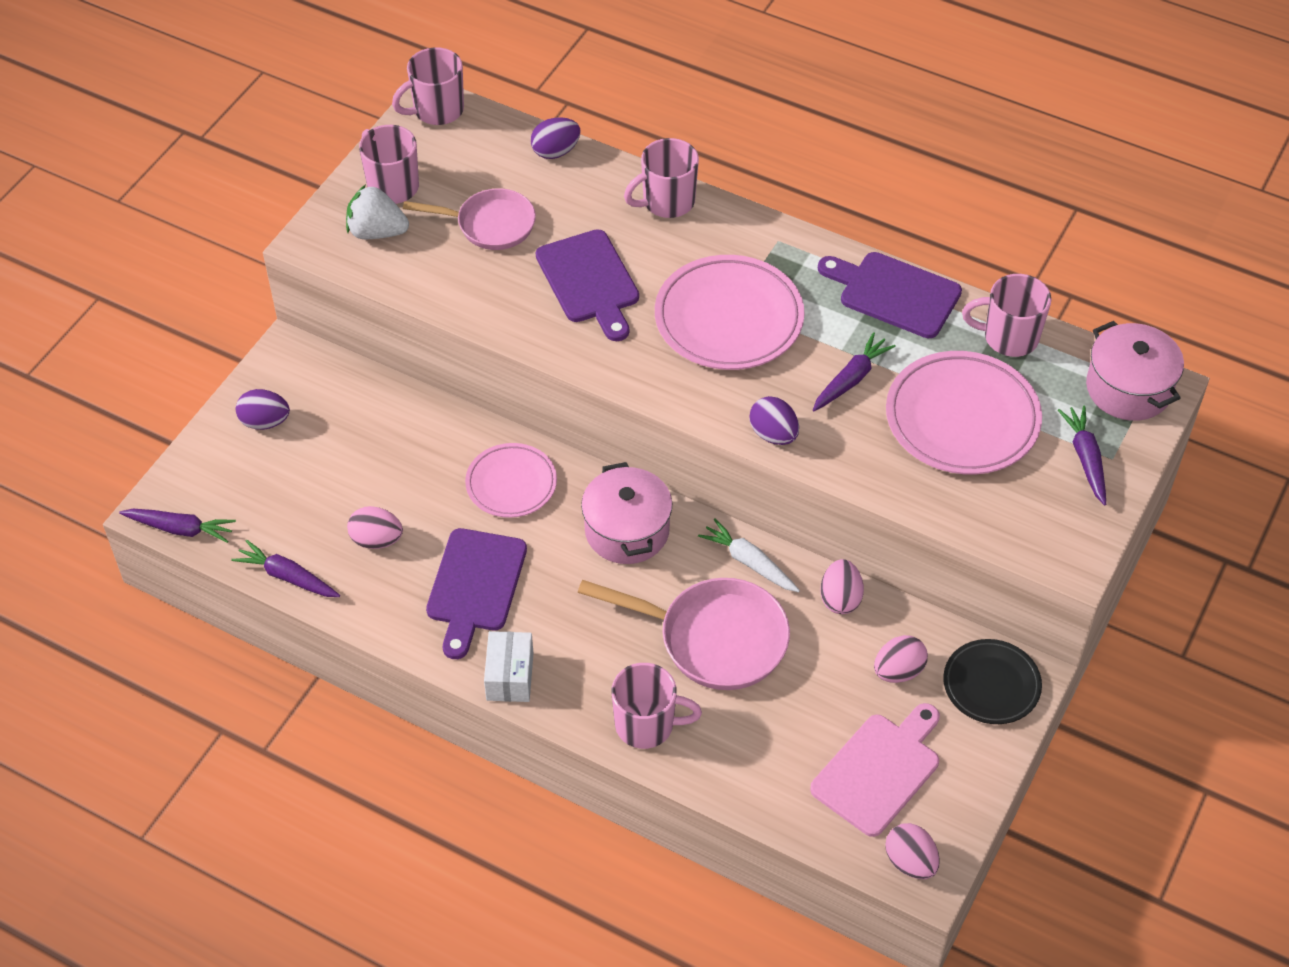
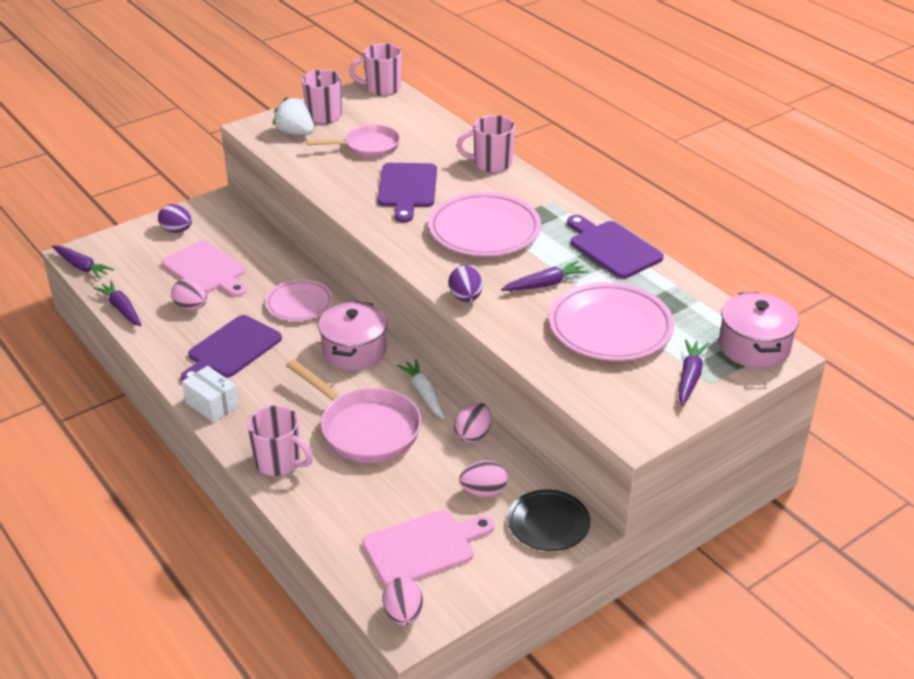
camera: 25 degrees right, 15 degrees down
(353, 473) = (206, 270): none -> pink cutting board
(490, 225) = (368, 147): pink pan -> pink pan turned 45 degrees counterclockwise
(509, 676) = (212, 404): white box -> white box turned 75 degrees counterclockwise
(555, 151) = (439, 123): purple egg -> none
(1009, 337) = (680, 293): pink mug -> none

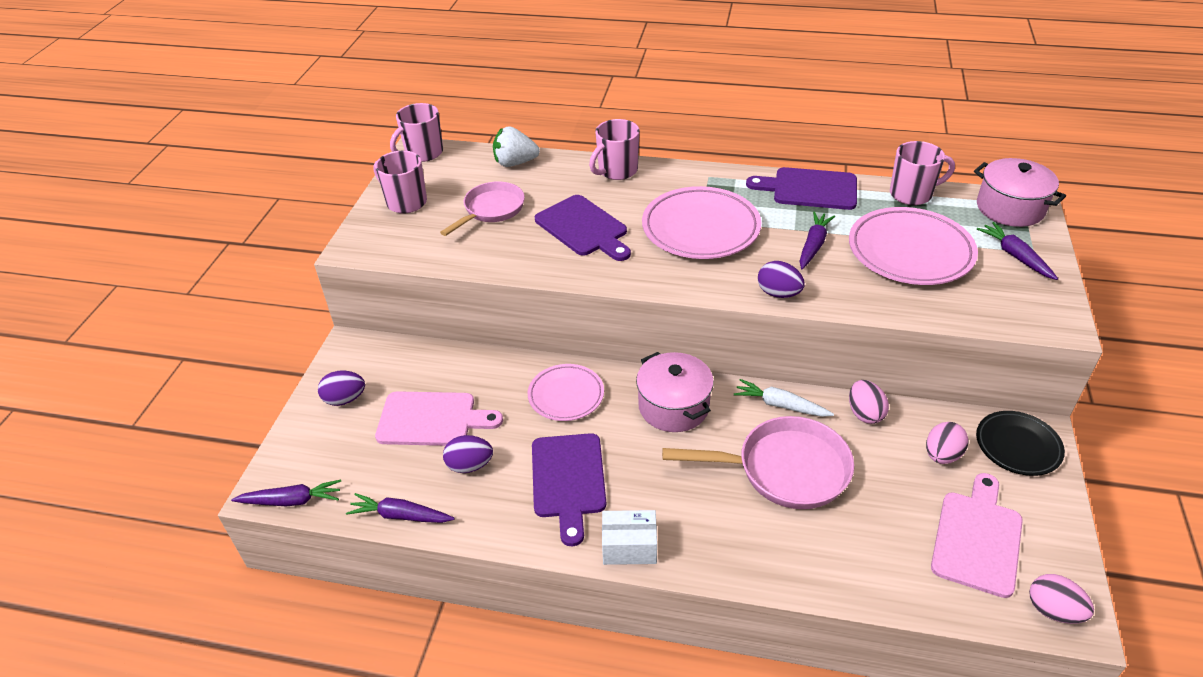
camera: 40 degrees left, 5 degrees up
(191, 307) = (470, 465): pink egg -> purple egg
(279, 462) = (766, 556): pink mug -> pink mug (912, 194)
(295, 133) = (404, 232): white strawberry -> white strawberry (515, 163)

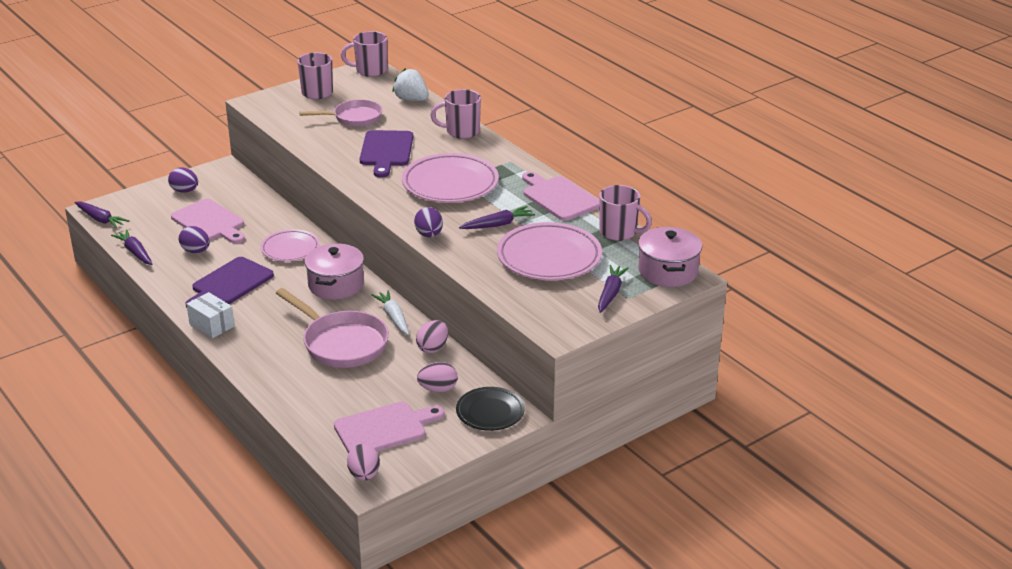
camera: 40 degrees right, 10 degrees down
(809, 189) = (559, 197): purple cutting board -> pink cutting board

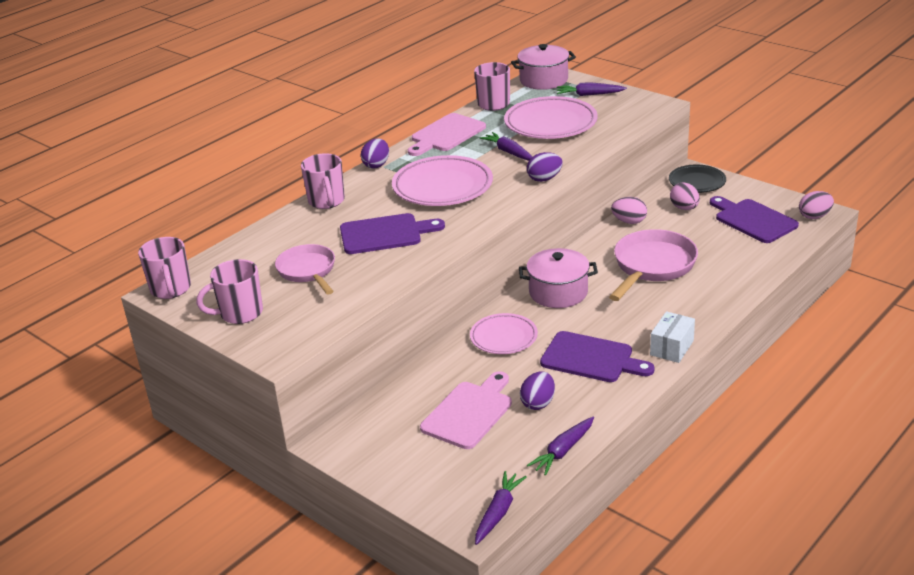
camera: 100 degrees left, 0 degrees up
(184, 191) = (399, 459): purple egg -> purple egg (376, 165)
(384, 428) = (753, 220): pink cutting board -> purple cutting board
(393, 317) = (595, 249): white carrot -> none
(411, 100) = (252, 245): white strawberry -> none

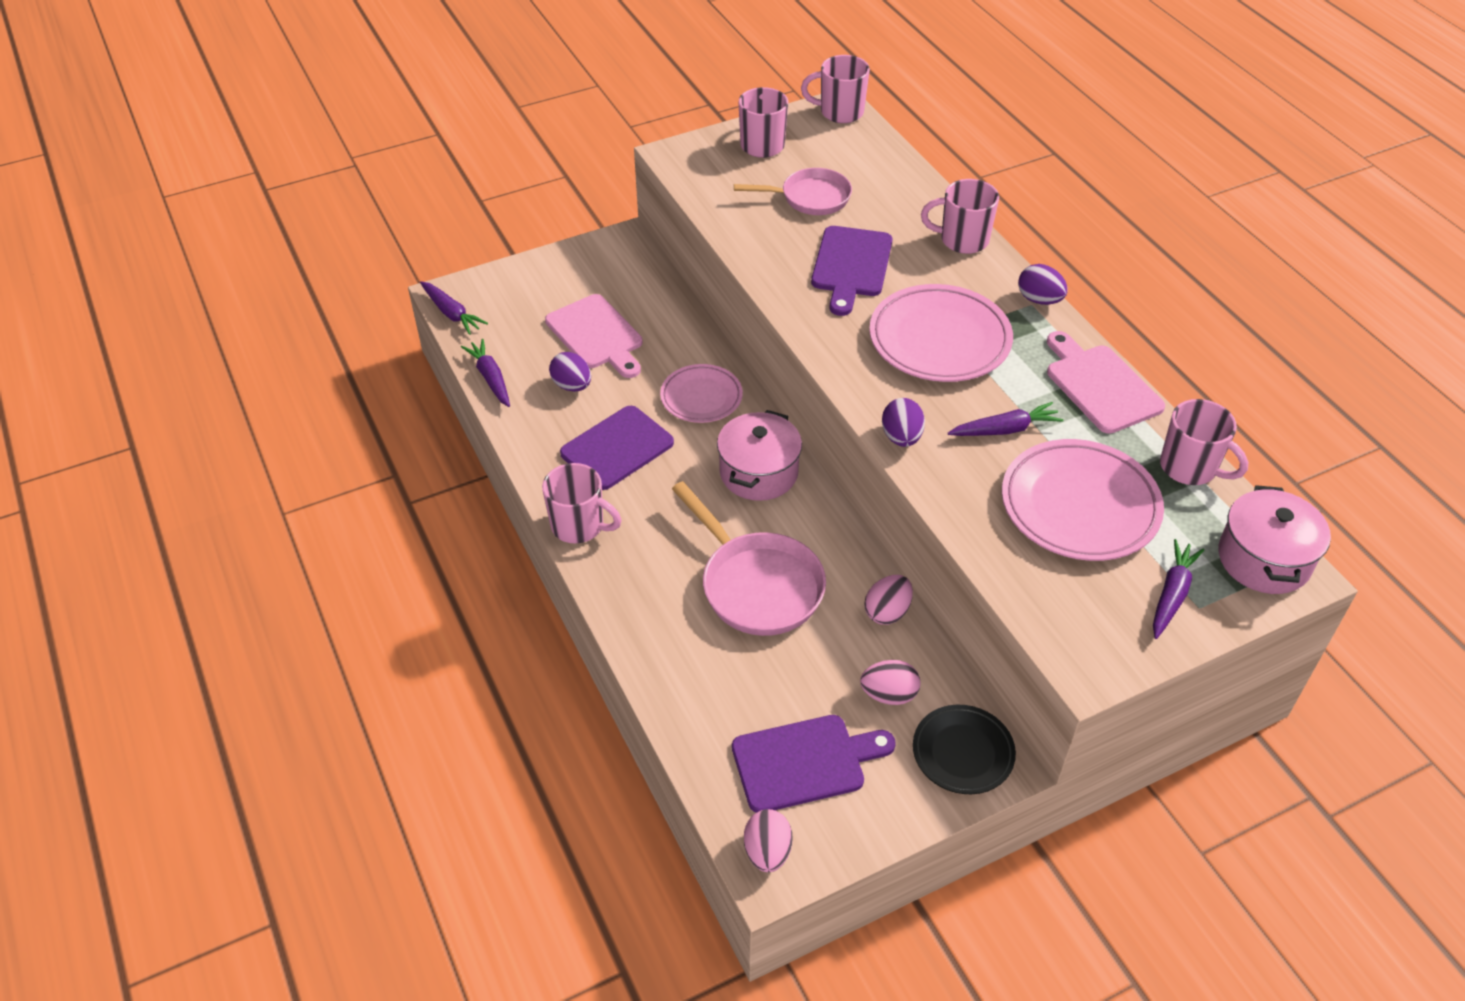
camera: 110 degrees right, 15 degrees up
(672, 348) = (579, 526): white box -> pink mug

